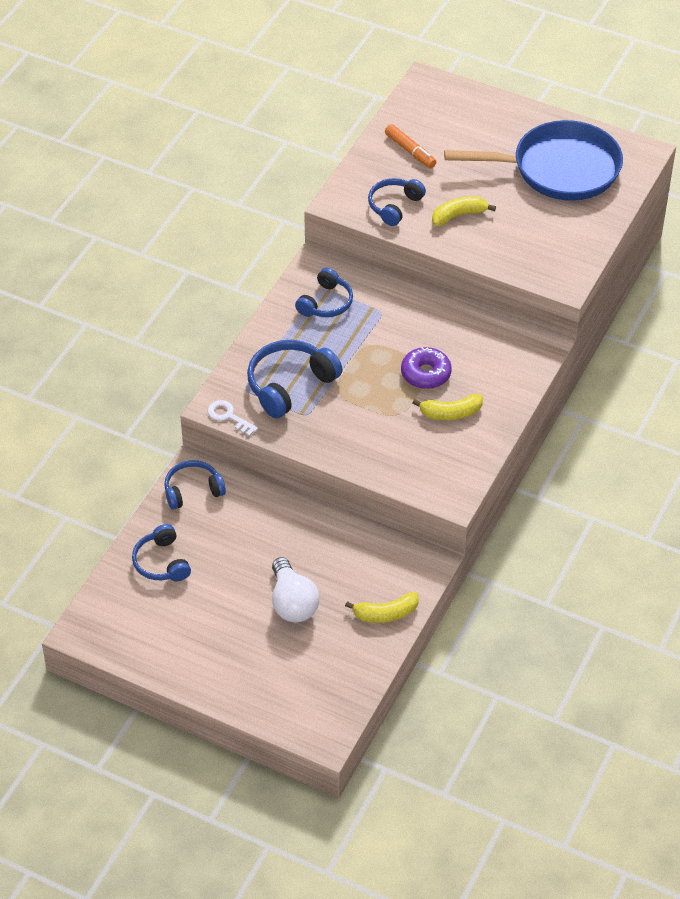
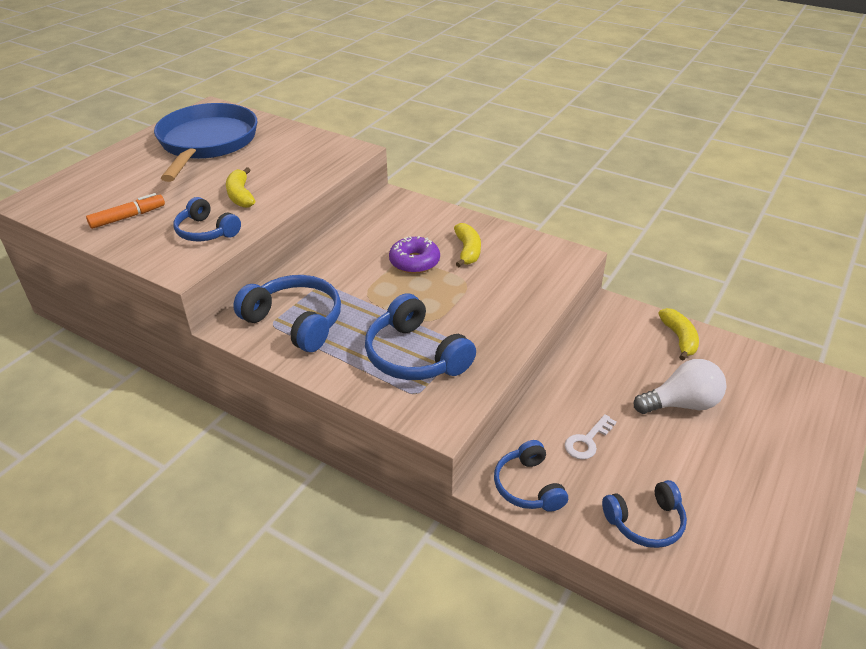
camera: 85 degrees left, 10 degrees down
(228, 416) = (460, 410): white key -> white key (587, 441)
(326, 303) = (295, 322): blue headphones -> blue headphones, size x1.53

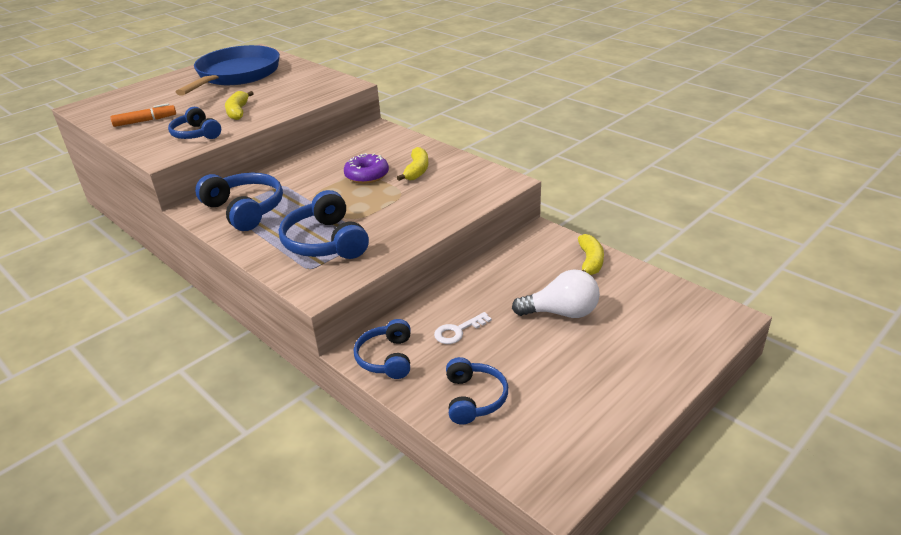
camera: 15 degrees right, 5 degrees down
(645, 522) = (474, 398): blue headphones -> blue headphones turned 90 degrees counterclockwise

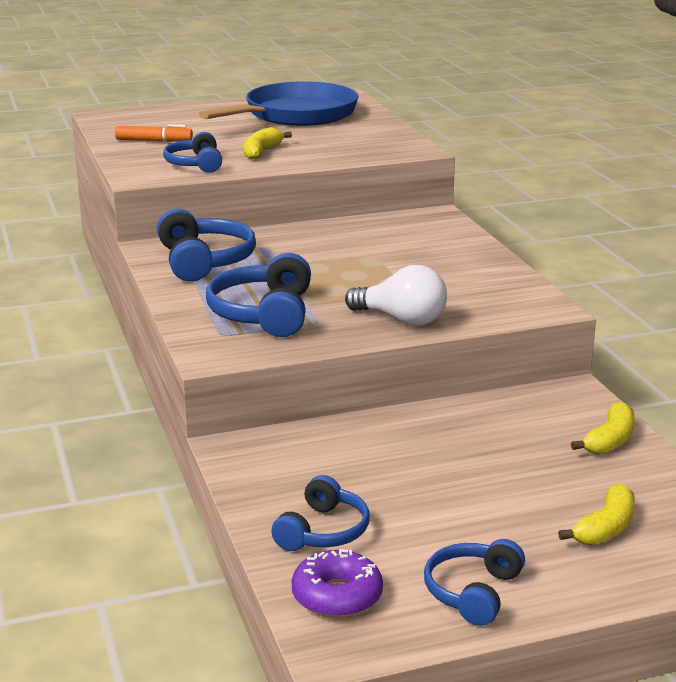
camera: 25 degrees right, 10 degrees down
(367, 175) = (375, 260): purple donut -> purple donut (337, 596)
(386, 358) = (258, 462): blue headphones -> blue headphones (472, 592)
(417, 171) = (442, 269): yellow banana -> yellow banana (605, 528)
(458, 331) = (366, 461): white key -> none
(561, 312) = (516, 482): white light bulb -> white light bulb (401, 320)

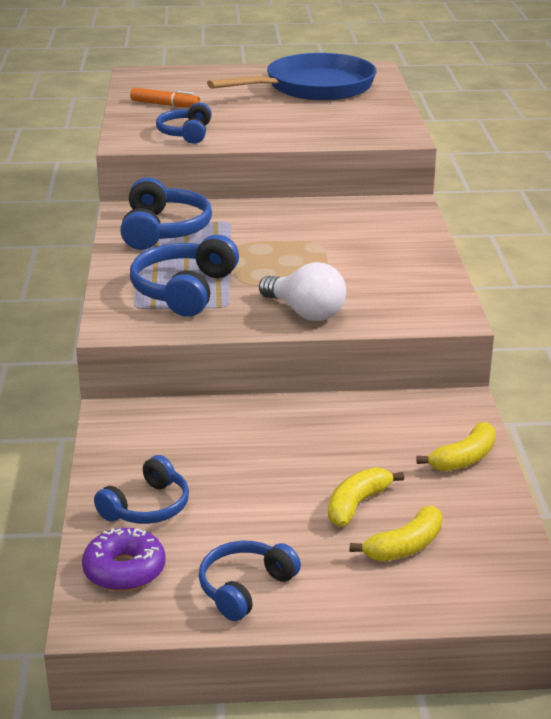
camera: 15 degrees right, 5 degrees up
(261, 152) = (255, 126): yellow banana -> yellow banana (357, 504)

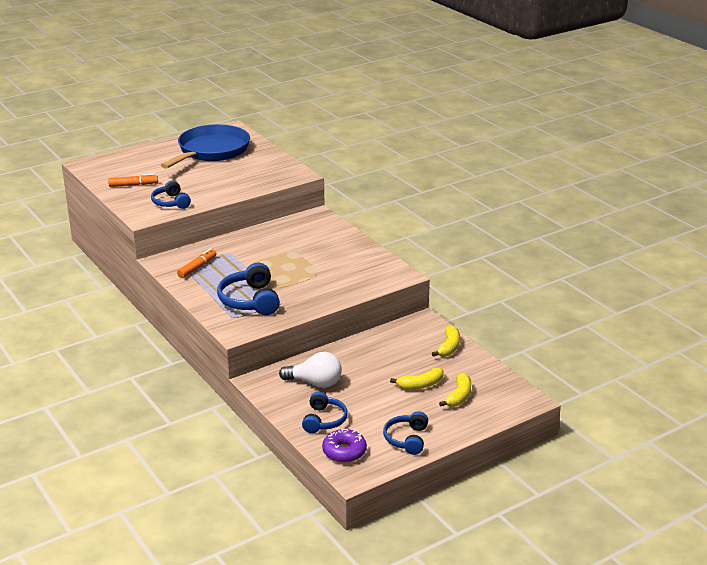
camera: 30 degrees left, 0 degrees up
(164, 230) = (197, 267): blue headphones -> orange marker
(305, 312) = (327, 294): white light bulb -> white light bulb (315, 383)
(357, 504) = (420, 385): yellow banana -> yellow banana turned 120 degrees counterclockwise

